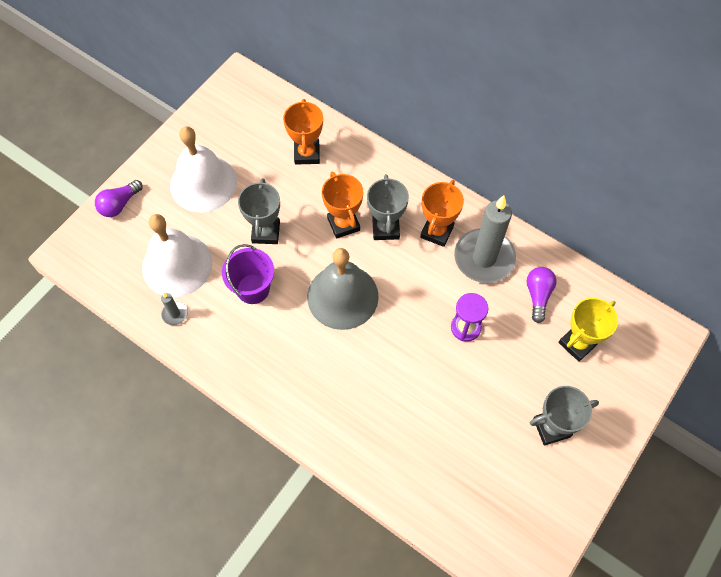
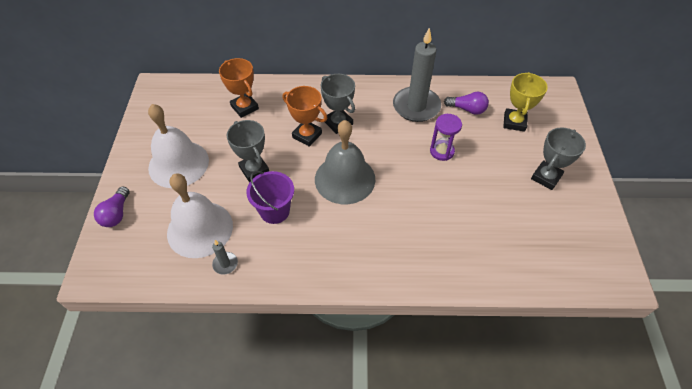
camera: 35 degrees left, 10 degrees down
(437, 232) = (373, 107): orange trophy -> none
(538, 295) = (467, 109): purple light bulb -> purple light bulb turned 135 degrees clockwise

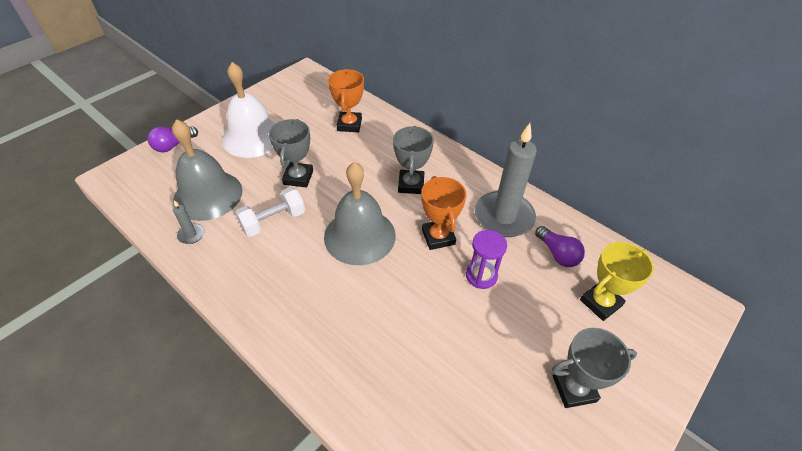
camera: 40 degrees right, 5 degrees down
(200, 229) = (208, 195): white bell -> grey bell
(274, 211) = (273, 221): purple bucket -> white dumbbell
(307, 135) = (372, 178): orange trophy -> orange trophy (438, 237)

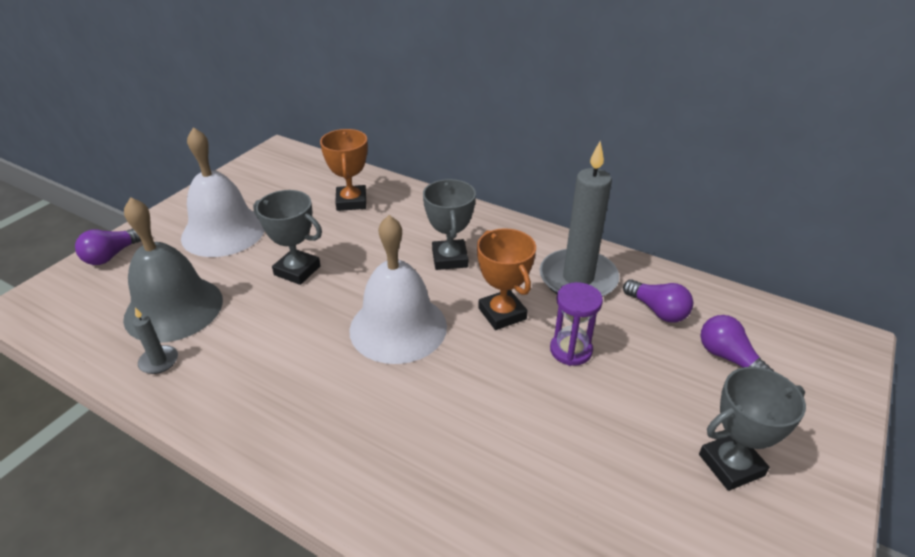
camera: 10 degrees left, 10 degrees down
(273, 221) = (275, 327): white dumbbell -> none
(298, 177) = (297, 270): grey trophy -> grey trophy turned 60 degrees counterclockwise
(359, 236) = (398, 327): grey bell -> white bell
(600, 303) = (728, 358): yellow trophy -> purple light bulb

